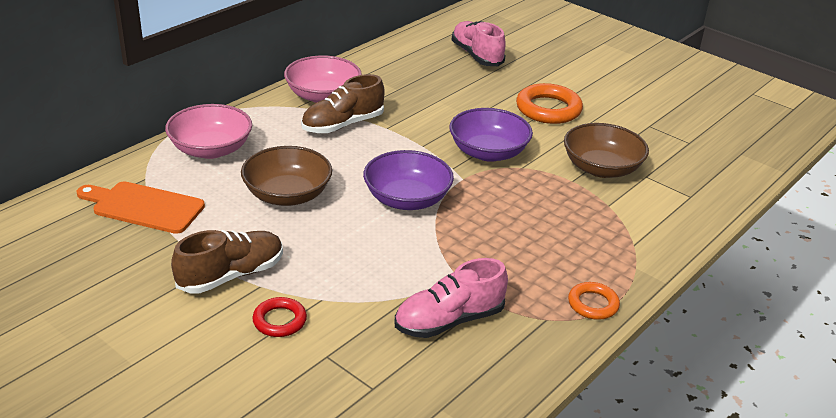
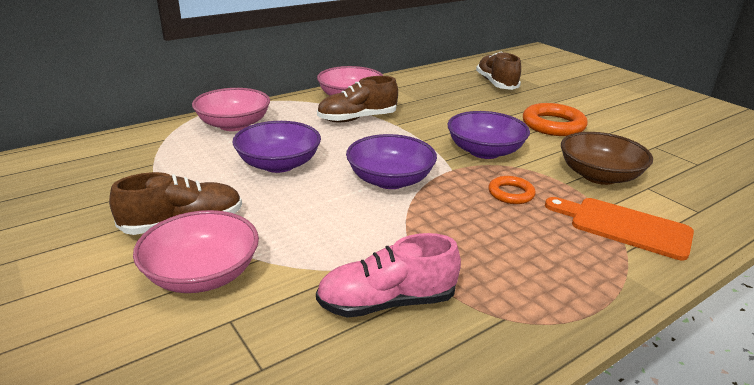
camera: 15 degrees right, 5 degrees down
(144, 207) = (147, 159): orange cutting board -> orange cutting board (624, 227)
(279, 321) = (202, 274): red ring -> pink bowl
(287, 195) = (279, 164): brown bowl -> purple bowl
(476, 55) = (496, 84): pink shoe -> brown shoe
(593, 304) = (567, 309): orange ring -> orange ring (511, 193)

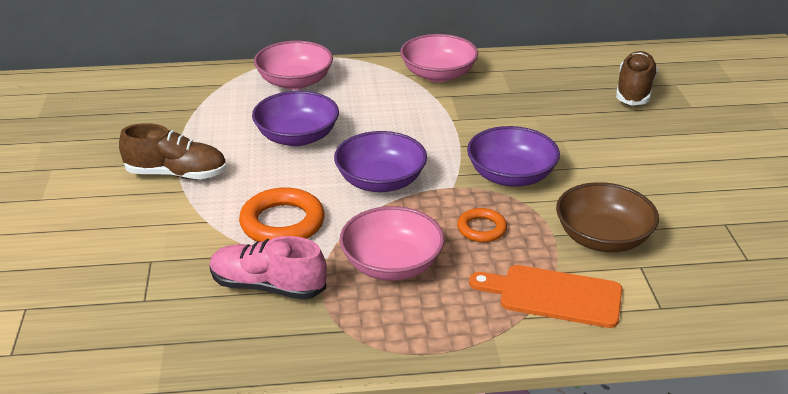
camera: 30 degrees right, 5 degrees up
(202, 274) = (159, 220): pink bowl -> pink bowl (392, 264)
(357, 119) = (419, 103): brown shoe -> none
(553, 125) = (633, 164): orange ring -> orange ring (282, 223)
(624, 227) = (554, 296): orange cutting board -> orange cutting board turned 45 degrees counterclockwise

